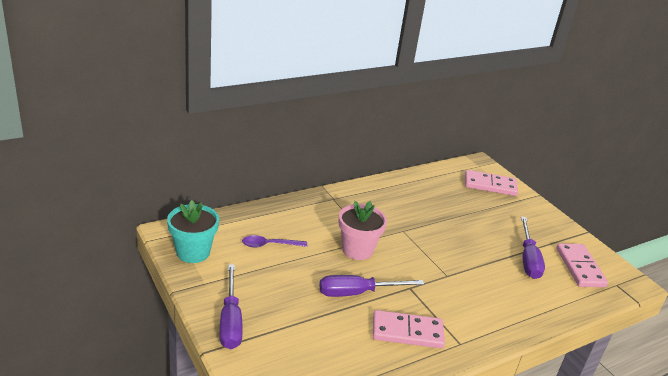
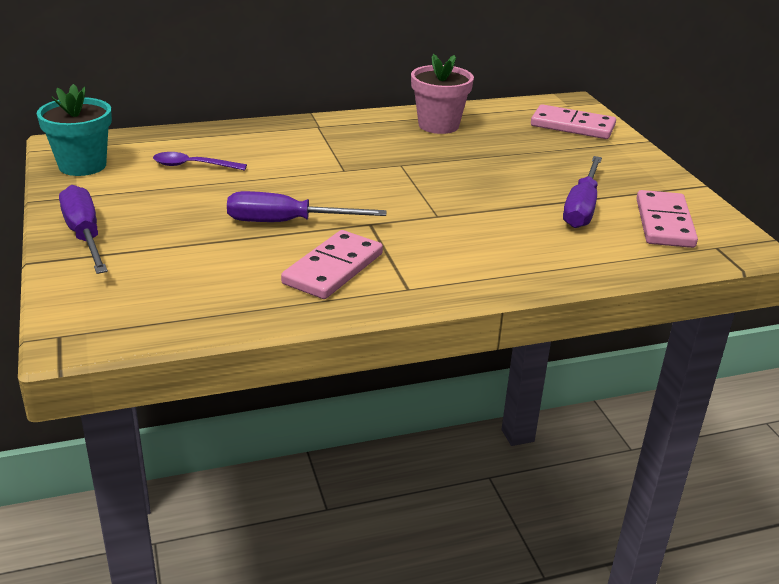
camera: 15 degrees right, 0 degrees up
(230, 321) = (85, 235): purple screwdriver -> purple screwdriver turned 150 degrees clockwise
(357, 250) = (317, 179): pink flower pot -> pink flower pot (438, 125)
(407, 332) = (333, 269): pink domino -> pink domino turned 75 degrees counterclockwise

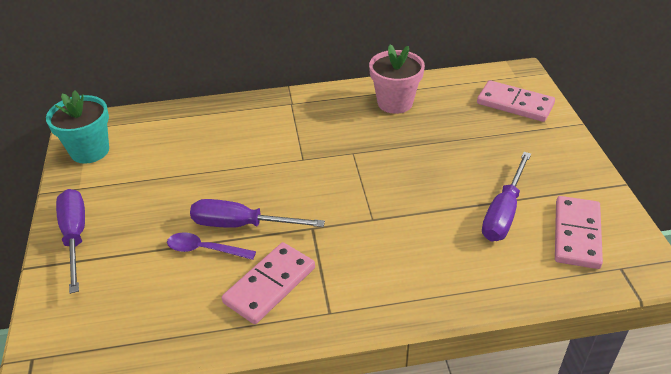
camera: 10 degrees right, 10 degrees up
(193, 166) = (178, 152): purple spoon -> purple spoon (205, 249)

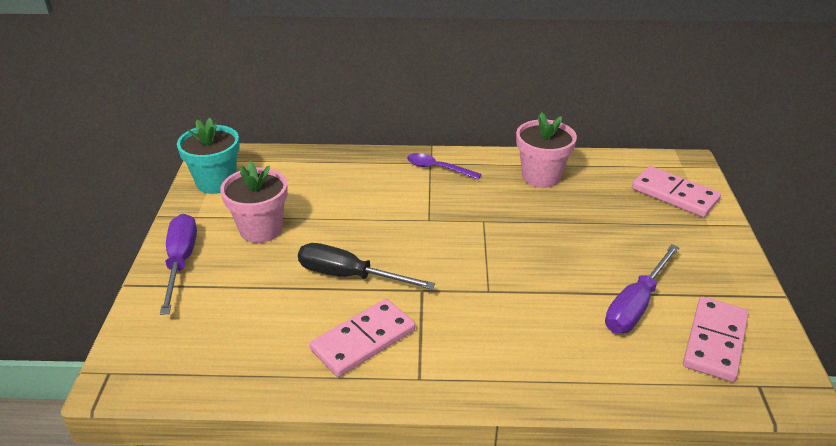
camera: 10 degrees right, 5 degrees down
(146, 192) = (261, 229): none -> pink flower pot
(205, 249) = (305, 294): purple spoon -> purple spoon (438, 168)
(241, 225) = (349, 276): purple screwdriver -> black screwdriver

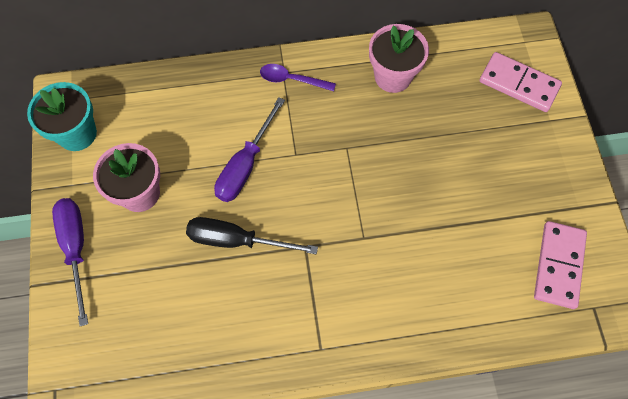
camera: 10 degrees left, 30 degrees up
(363, 340) = (265, 315): pink domino -> none
(635, 305) = (491, 234): purple screwdriver -> purple screwdriver (245, 165)

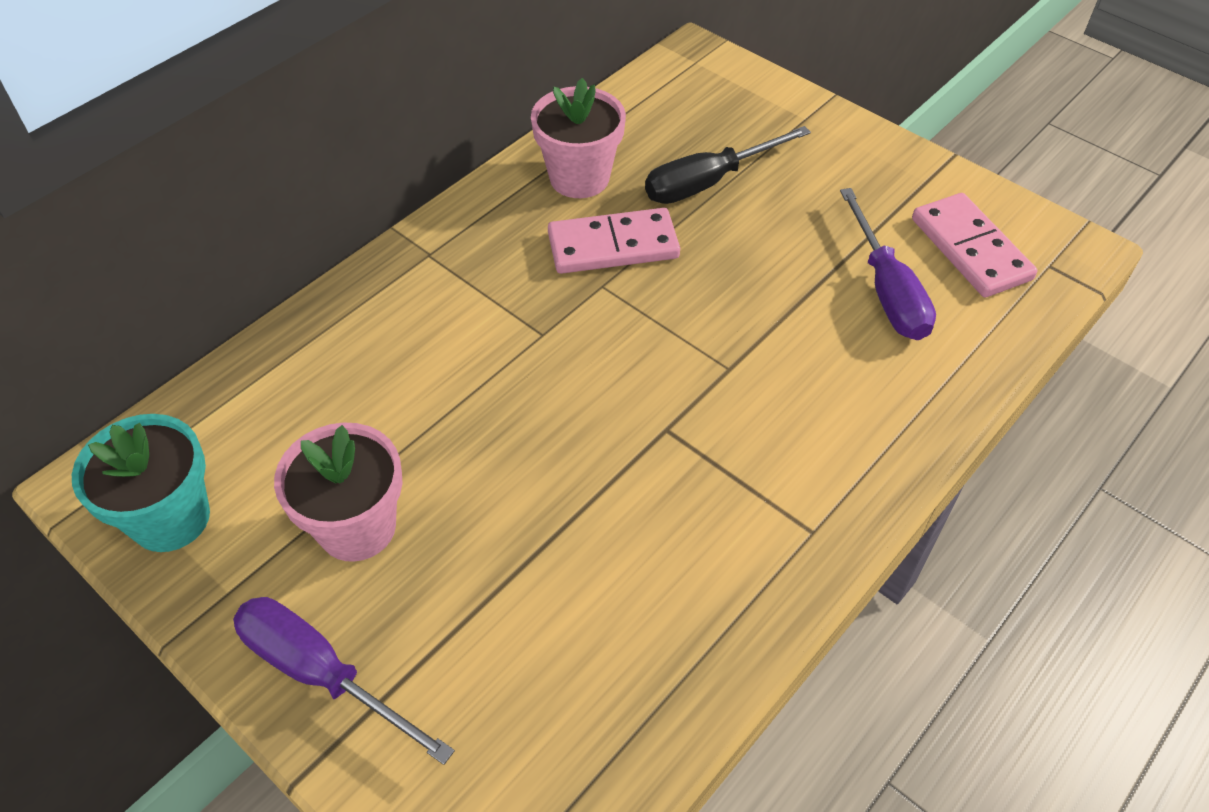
camera: 40 degrees left, 15 degrees down
(236, 240) = (565, 486): black screwdriver -> black screwdriver (708, 182)
(245, 165) = (485, 390): purple screwdriver -> purple screwdriver (886, 290)
(292, 80) = (449, 255): purple spoon -> none
(518, 84) = (734, 104): pink domino -> pink domino (613, 246)

